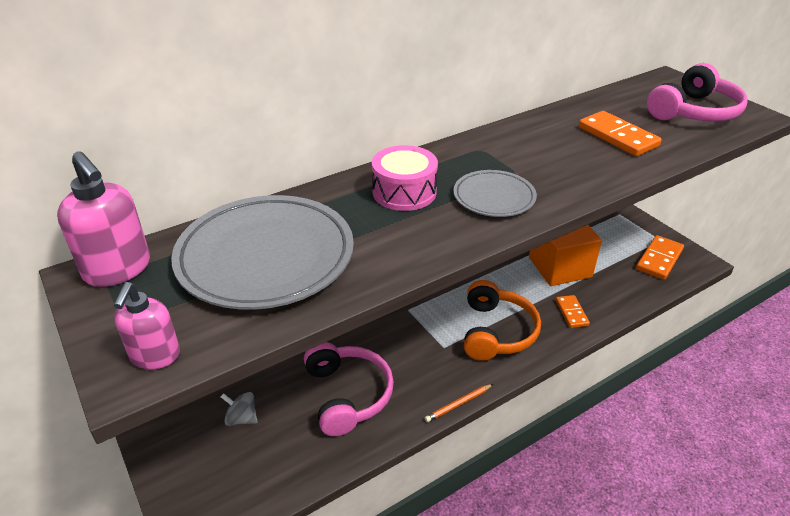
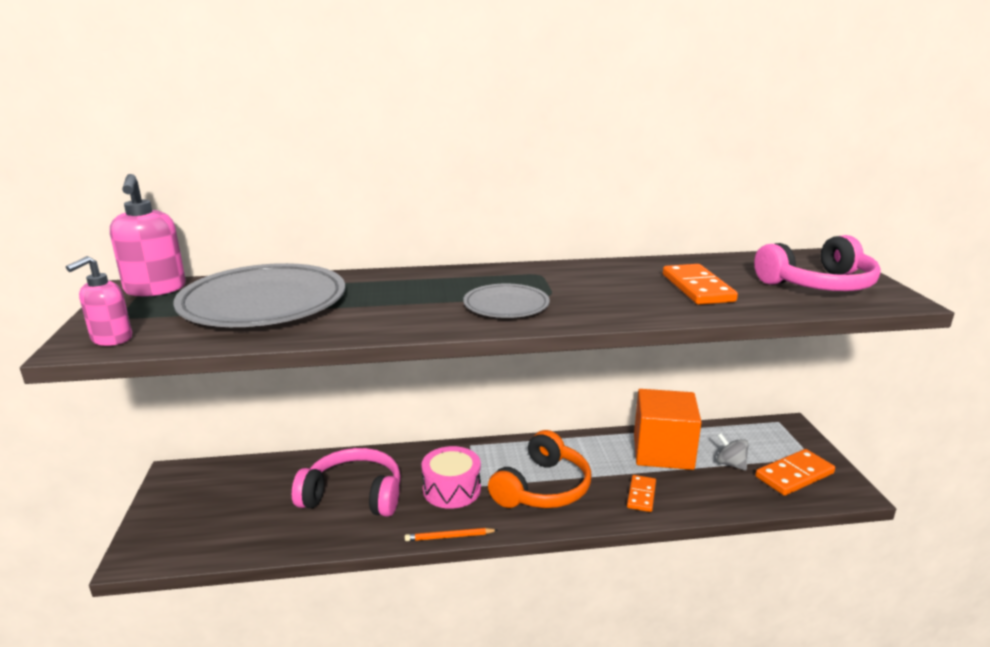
camera: 25 degrees right, 15 degrees down
(242, 418) = (251, 485): grey spinning top -> grey spinning top (730, 464)
(347, 395) = (353, 495): pink headphones -> pink headphones turned 90 degrees counterclockwise
(404, 192) = (429, 288): pink drum -> pink drum (451, 489)

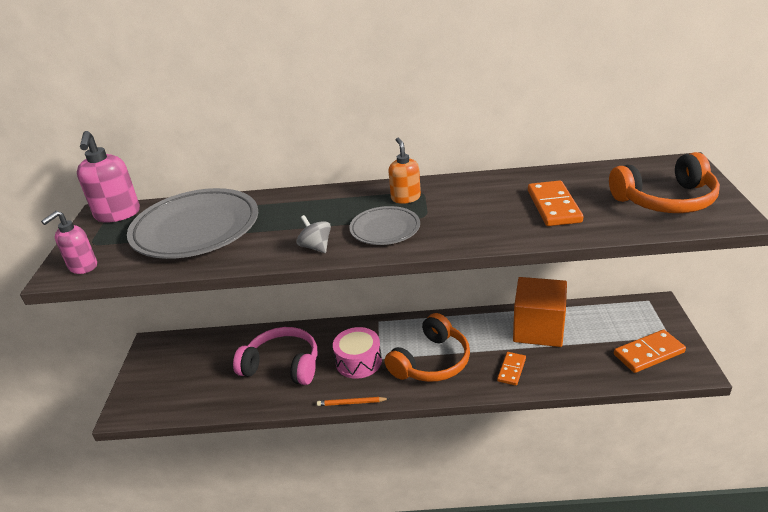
camera: 10 degrees right, 10 degrees up
(522, 279) = (405, 198): none -> orange soap dispenser
(730, 464) = (594, 342): grey spinning top -> grey spinning top (316, 247)
(818, 284) = (665, 200): pink headphones -> orange headphones

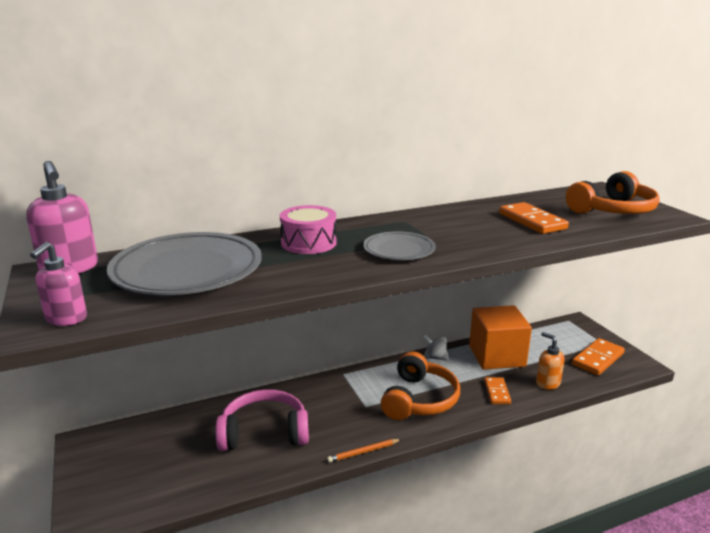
camera: 25 degrees left, 10 degrees down
(316, 247) = (343, 270): grey spinning top -> grey spinning top (435, 357)
(358, 361) = (346, 413): pink drum -> pink drum (308, 243)
(405, 198) = (393, 227): orange soap dispenser -> orange soap dispenser (547, 383)

